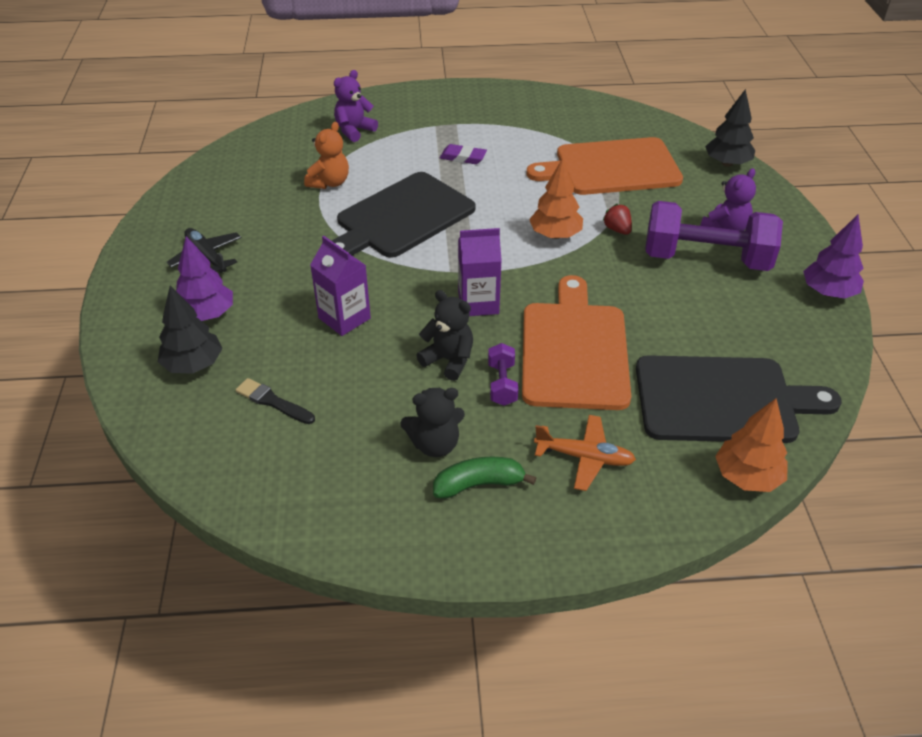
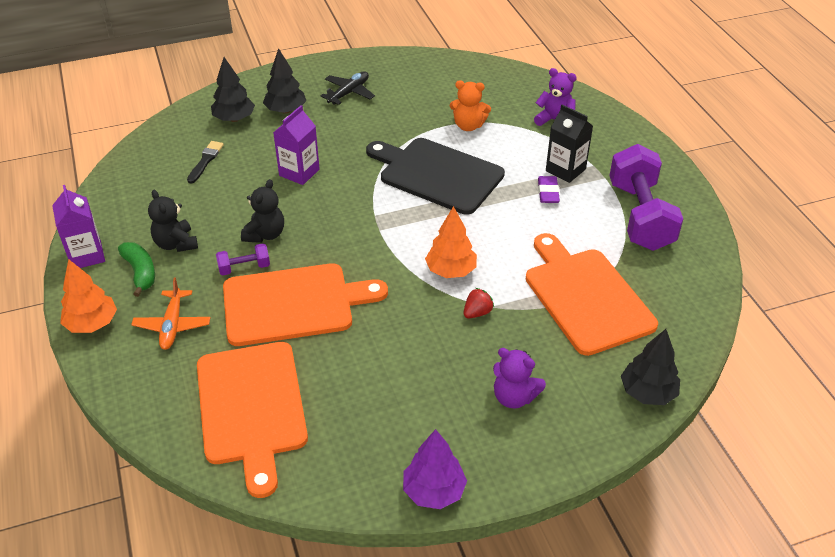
camera: 75 degrees right, 0 degrees up
(207, 314) = (285, 110): purple tree -> black tree
(434, 141) = (565, 170): none -> black carton
(478, 303) = (338, 238): purple carton -> purple carton (86, 255)
(706, 259) = (454, 384): purple dumbbell -> purple dumbbell (639, 216)
(722, 400) = (251, 408): black cutting board -> orange cutting board
(747, 477) = (162, 429): orange tree -> orange tree (92, 324)

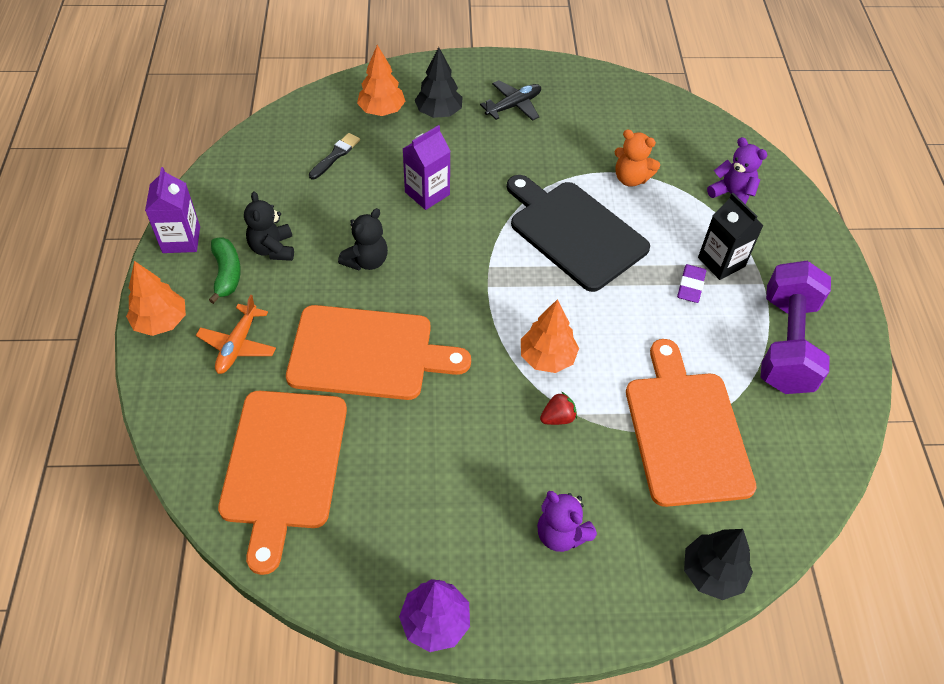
camera: 15 degrees right, 10 degrees up
(234, 119) = (382, 110): black tree -> orange tree
(244, 268) = (332, 296): purple dumbbell -> none

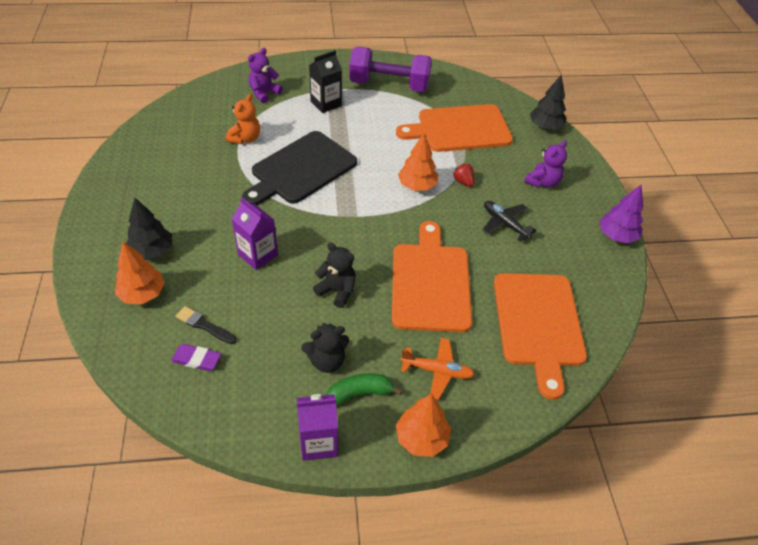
camera: 95 degrees left, 5 degrees down
(283, 465) = (538, 324): orange cutting board -> orange cutting board turned 90 degrees clockwise
(514, 106) = (151, 201): black plane -> black plane (504, 224)
(690, 286) = (347, 118): purple eraser -> purple eraser (196, 359)

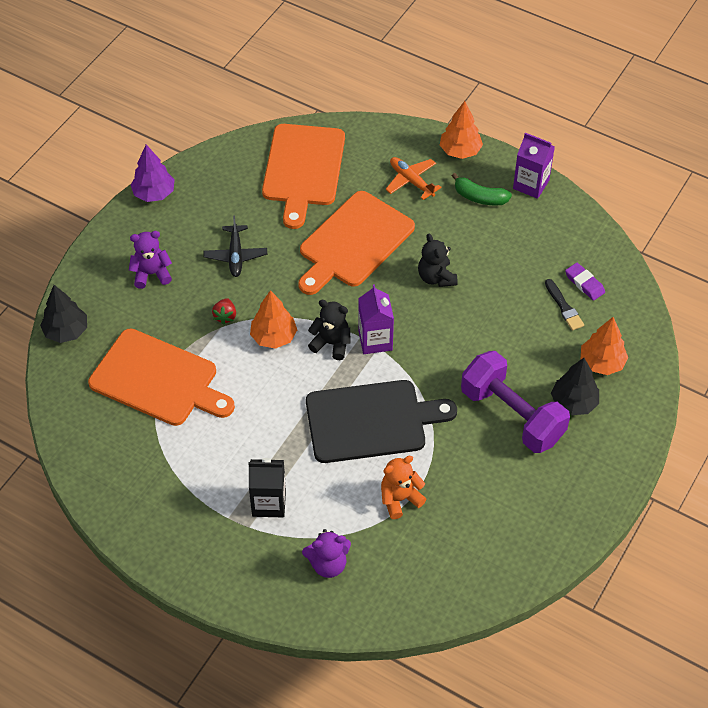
camera: 140 degrees left, 5 degrees up
(258, 255) = (480, 346): purple carton -> purple carton (375, 340)
(327, 361) = (486, 230): black teddy bear -> black teddy bear (331, 343)
(389, 85) = (168, 490): purple dumbbell -> purple dumbbell (512, 415)
(538, 324) = (303, 169): orange cutting board -> orange cutting board turned 150 degrees clockwise

